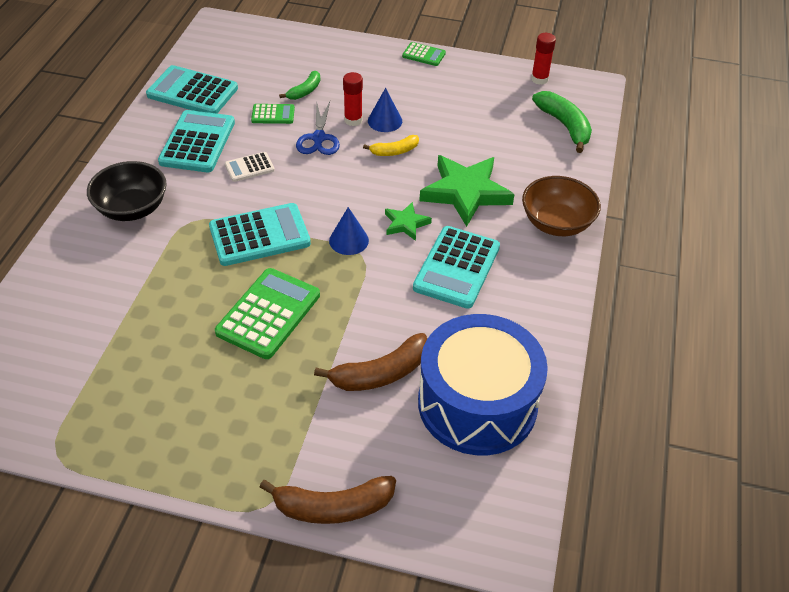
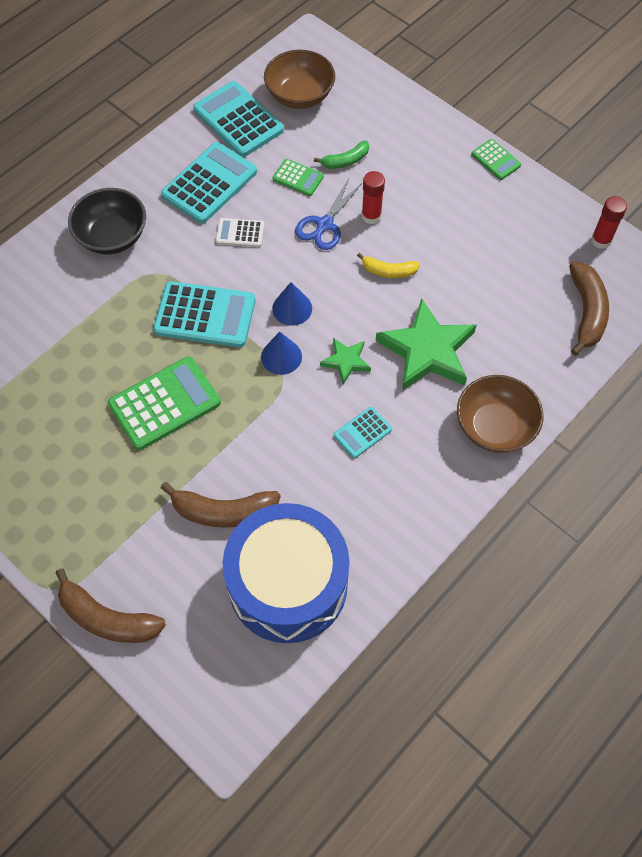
camera: 30 degrees right, 15 degrees up
(235, 61) = (300, 96): none -> brown bowl
(385, 121) = (402, 229): blue cone -> blue cone (292, 308)
(457, 267) = (362, 432): turquoise calculator -> turquoise calculator, size x0.52
(564, 126) = (586, 312): green banana -> brown banana

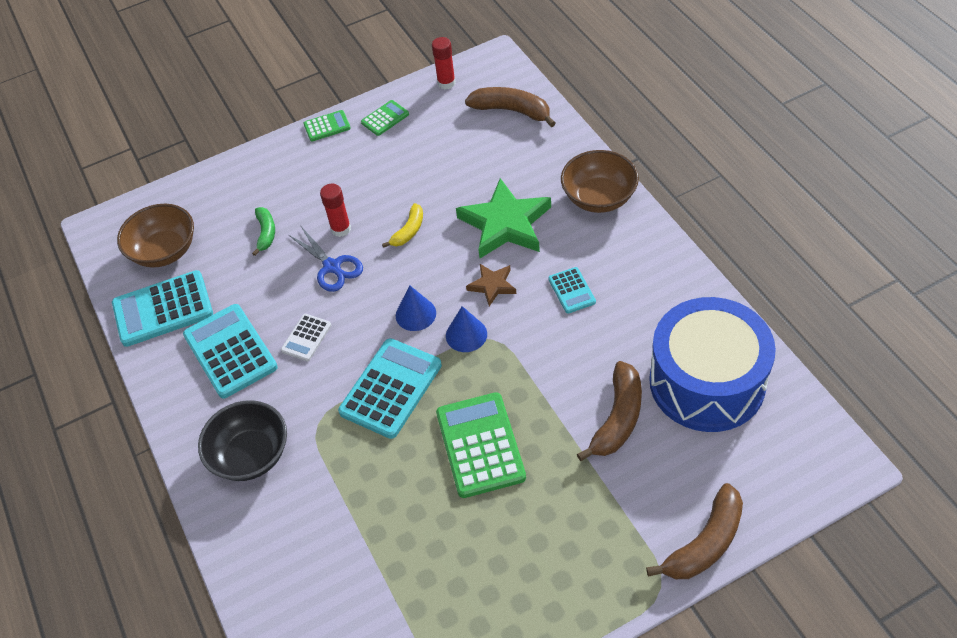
camera: 65 degrees left, 10 degrees down
(298, 178) = (265, 275): green calculator -> green calculator (385, 118)
(346, 361) = (492, 285): green star -> brown star

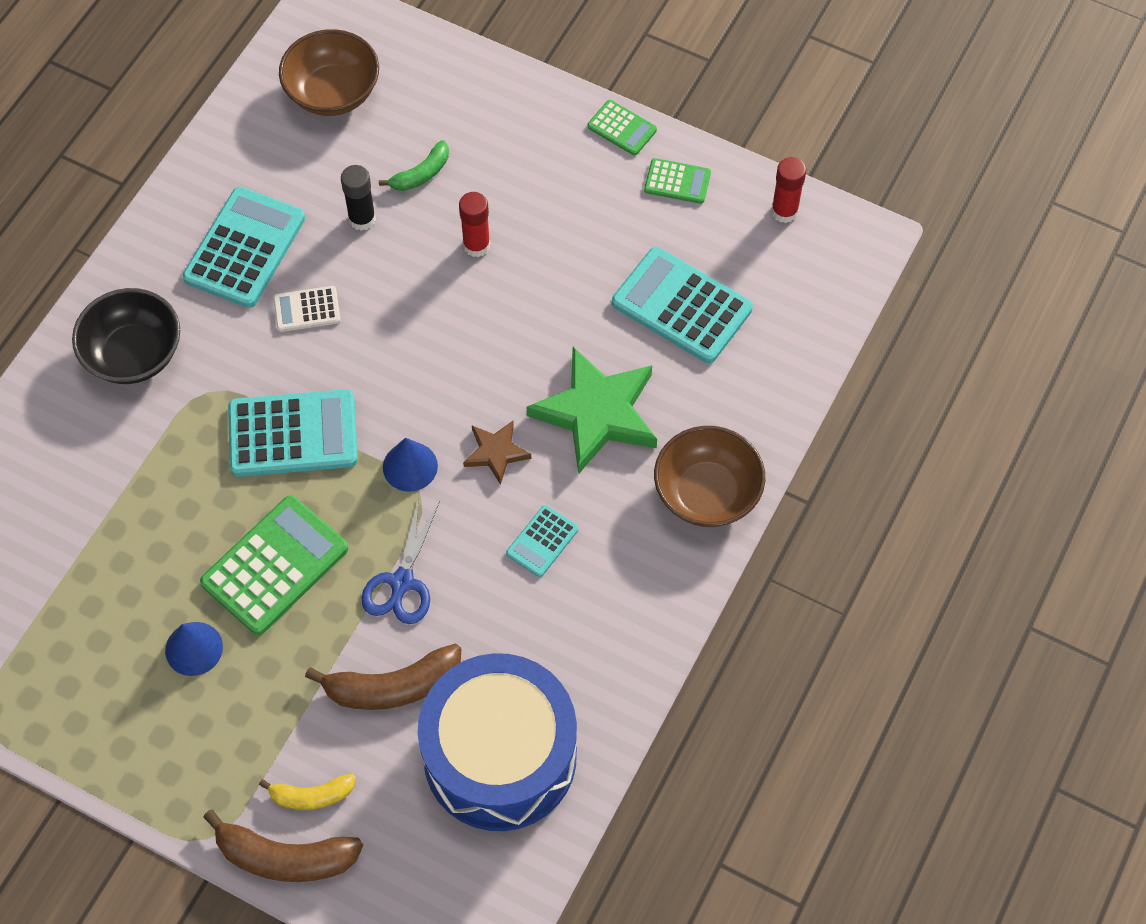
camera: 50 degrees right, 10 degrees up
(163, 309) = (257, 147): turquoise calculator -> turquoise calculator (681, 306)
(268, 278) = (362, 219): none -> black glue stick
(332, 267) = (417, 272): blue scissors -> blue scissors (402, 583)
(409, 231) = (519, 317): yellow banana -> yellow banana (311, 795)
(415, 314) = (406, 398): blue cone -> blue cone (194, 648)
(512, 111) = (787, 314): brown banana -> none

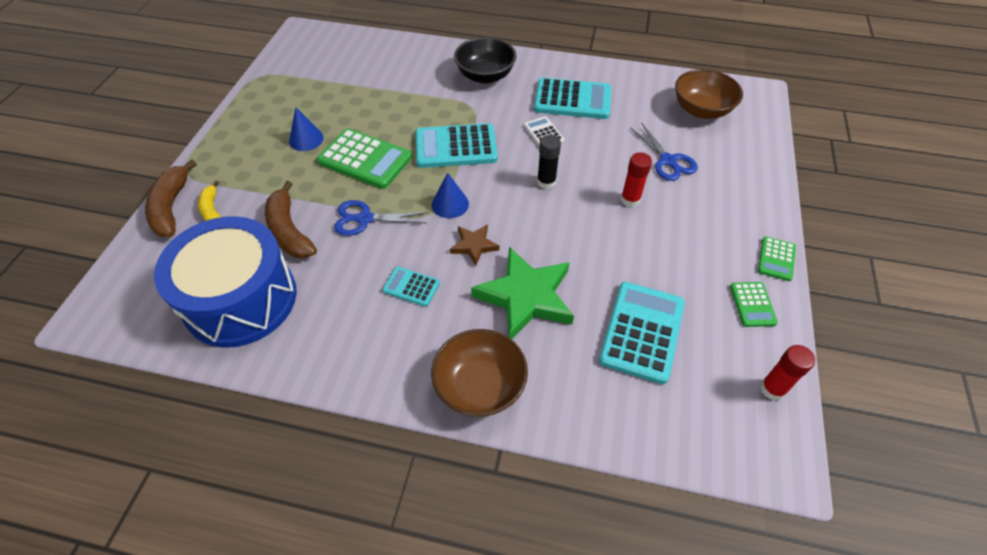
camera: 75 degrees right, 10 degrees down
(293, 434) = (456, 147): turquoise calculator -> turquoise calculator turned 105 degrees clockwise
(362, 219) = (619, 142): black glue stick -> black glue stick (546, 182)
(421, 174) = (668, 161): green banana -> blue scissors

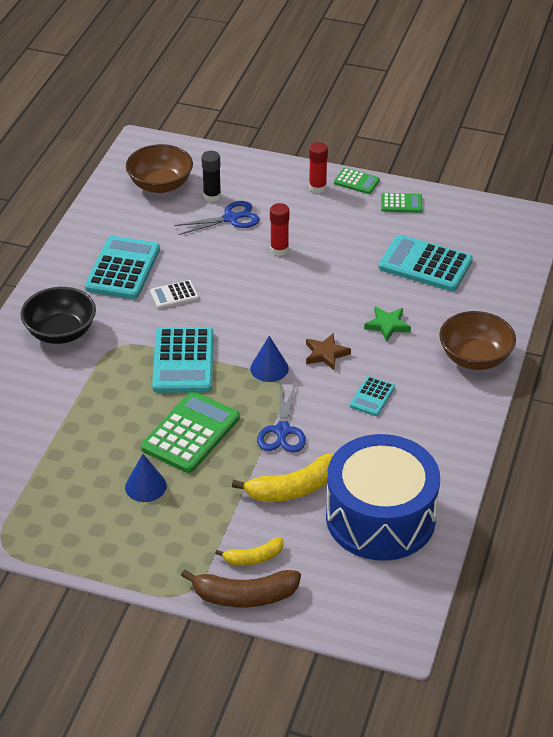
camera: 85 degrees left, 10 degrees down
(289, 231) = (293, 489): brown banana -> yellow banana
(525, 297) = (387, 325): green star -> green star, size x0.50
(546, 182) = (248, 300): black glue stick -> black glue stick (212, 196)
(772, 389) = (475, 210): red glue stick -> red glue stick (317, 187)

